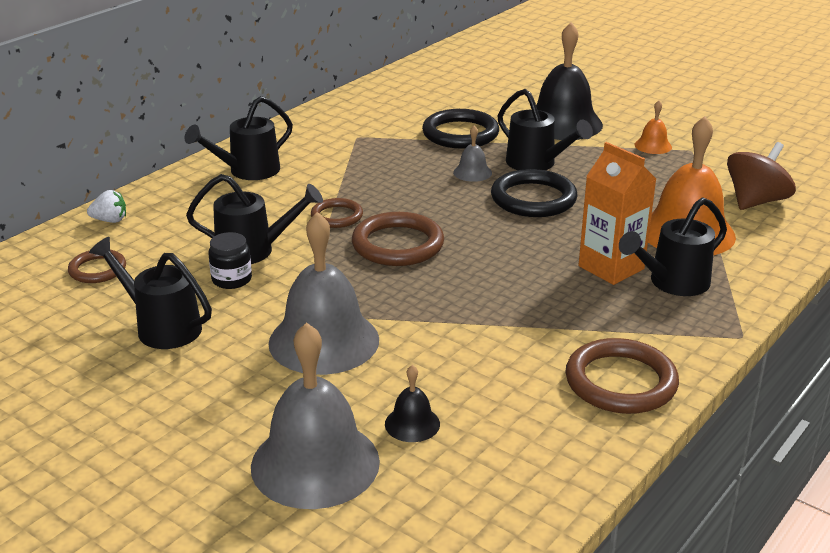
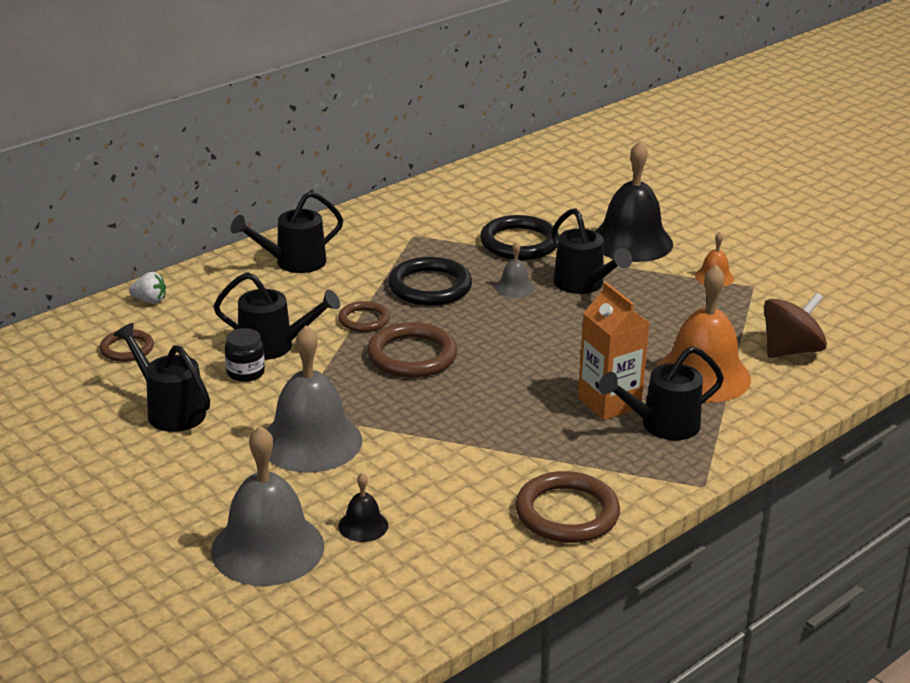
camera: 10 degrees right, 0 degrees up
(533, 199) = (564, 322): black ring -> black ring (430, 287)

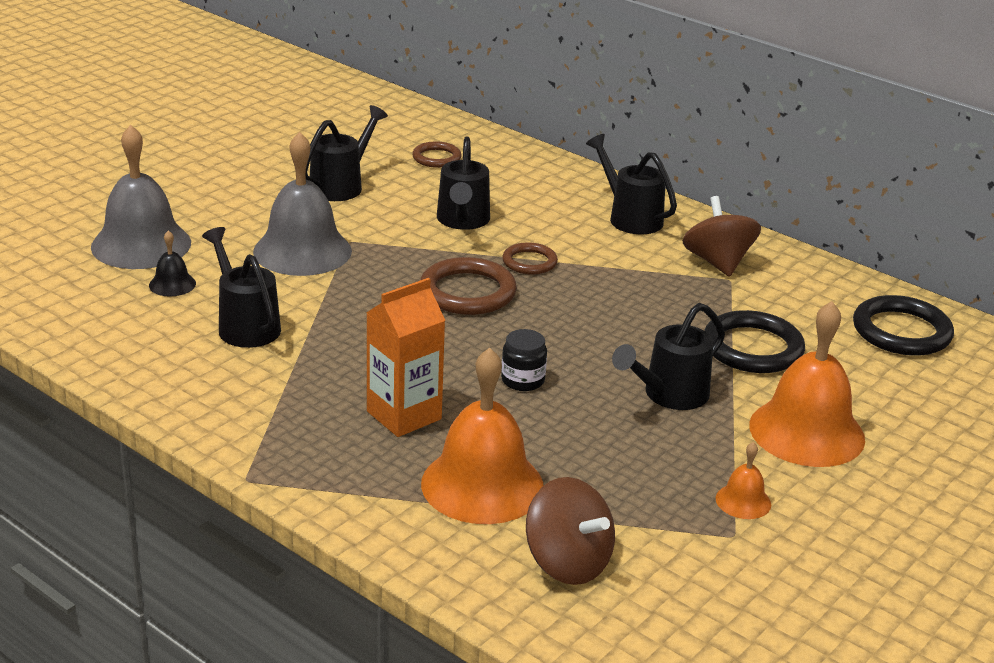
camera: 80 degrees right, 0 degrees up
(150, 300) = (524, 158): white strawberry -> none
(245, 372) = (411, 212): black jar -> black jar (523, 380)
(385, 236) = (718, 262): none -> brown spinning top
(430, 287) = (616, 295): black ring -> black ring (901, 331)
(514, 287) = (640, 348): grey bell -> none
(567, 513) = (192, 390): brown ring -> none
(631, 241) = (806, 432): black bell -> orange bell
(662, 425) = (363, 452): black watering can -> black watering can (245, 325)

